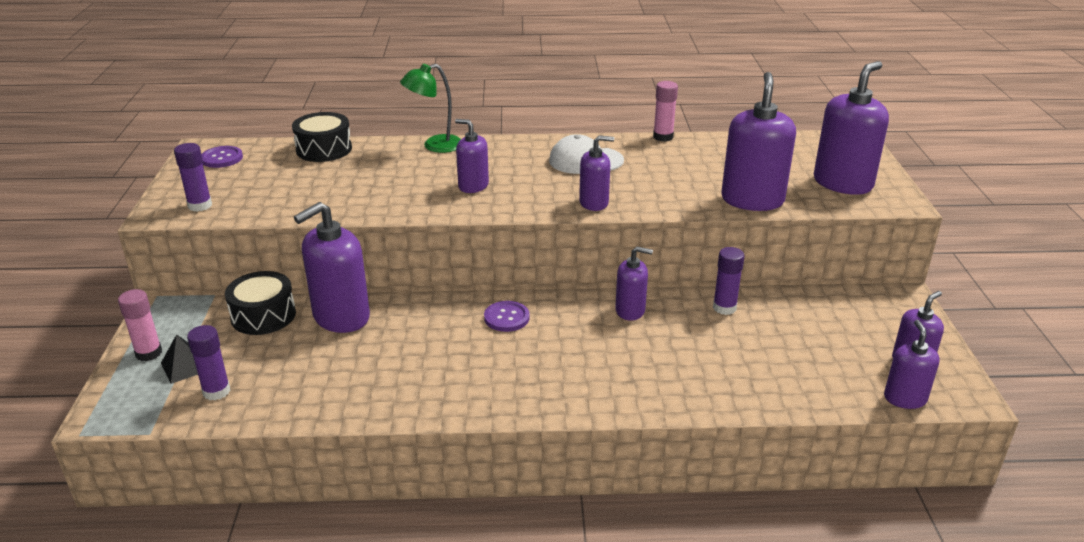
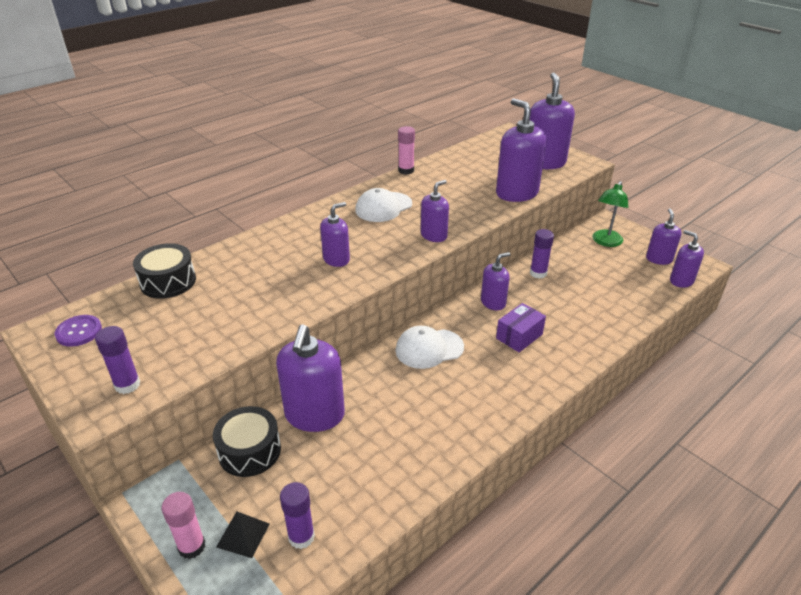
camera: 40 degrees left, 5 degrees up
(435, 146) = (259, 240): green lamp -> green lamp (605, 242)
(473, 186) = (336, 259): purple soap dispenser -> purple soap dispenser turned 150 degrees clockwise
(506, 318) = (429, 348): purple button -> white cap
(610, 352) = (519, 336): none -> purple box

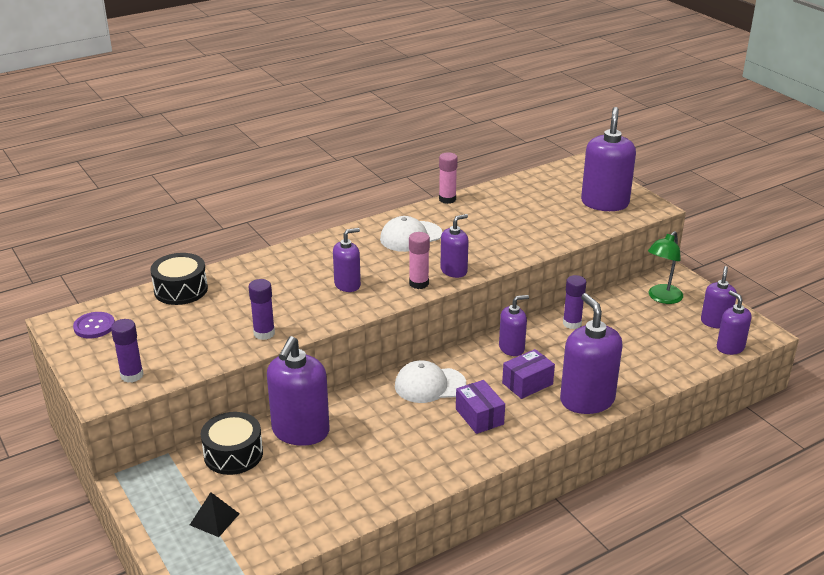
camera: 10 degrees right, 5 degrees down
(191, 546) = (168, 521): pink glue stick -> pink glue stick (419, 283)
(301, 537) = (265, 527): purple glue stick -> purple glue stick (264, 333)
(486, 376) = (479, 416): none -> purple box
(516, 193) = (559, 234): purple soap dispenser -> purple soap dispenser (587, 400)

